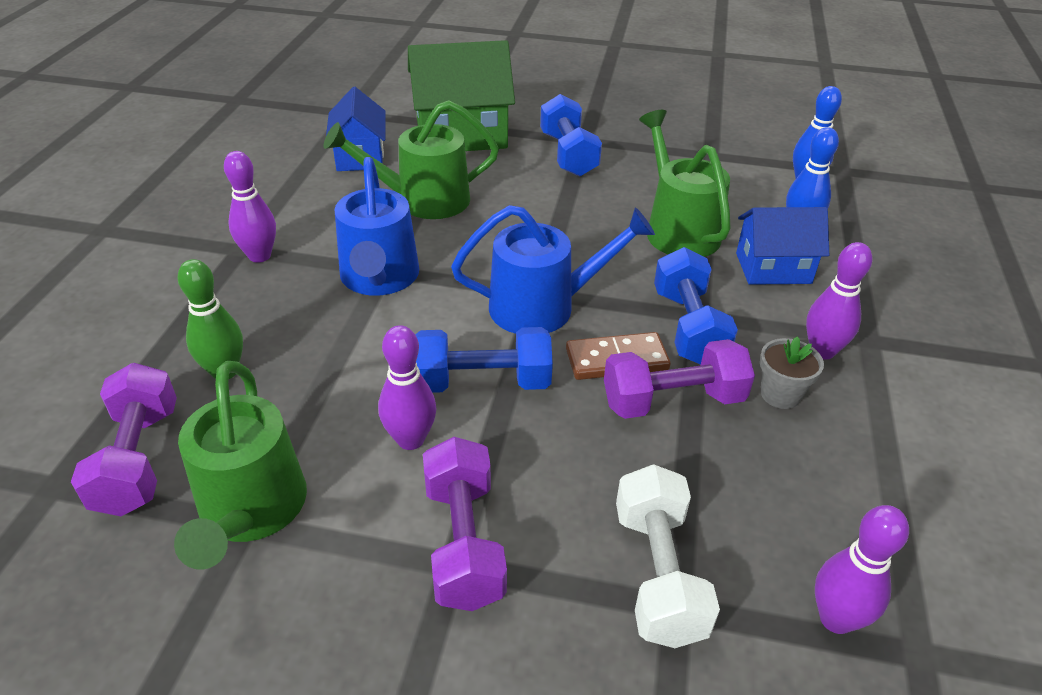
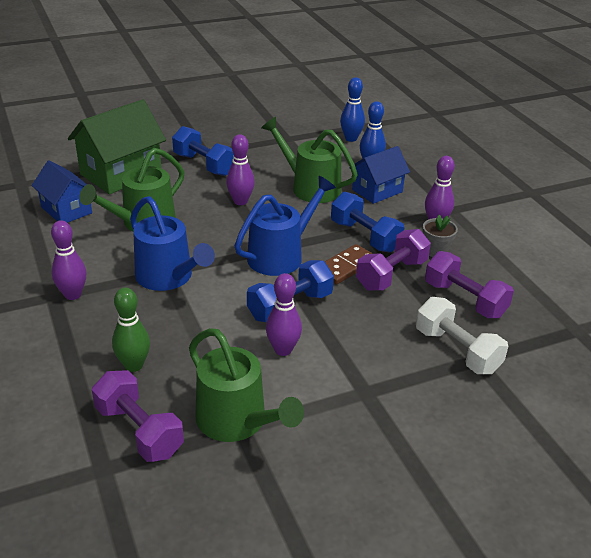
camera: 35 degrees left, 5 degrees down
(463, 542) = (360, 381): purple dumbbell -> purple dumbbell (464, 300)
(836, 619) = (538, 333): purple bowling pin -> purple bowling pin (240, 201)

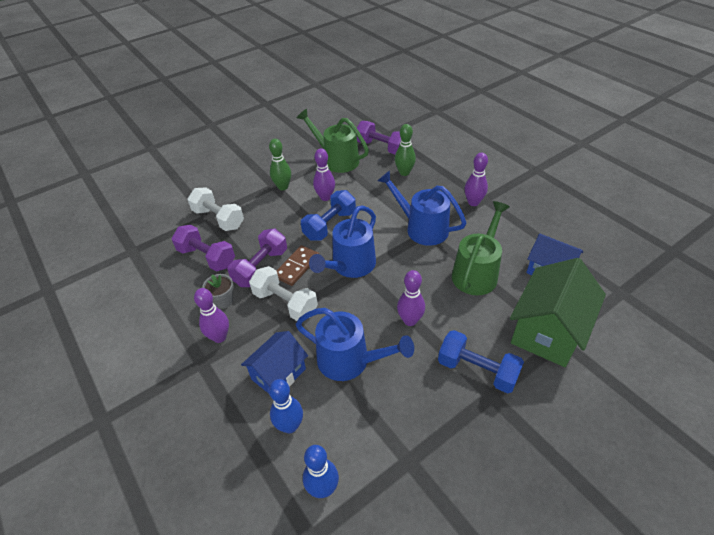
camera: 170 degrees right, 10 degrees up
(310, 187) = (350, 361): green watering can -> blue watering can
(350, 385) = (283, 187): none -> green bowling pin
(365, 236) = (285, 303): blue dumbbell -> white dumbbell

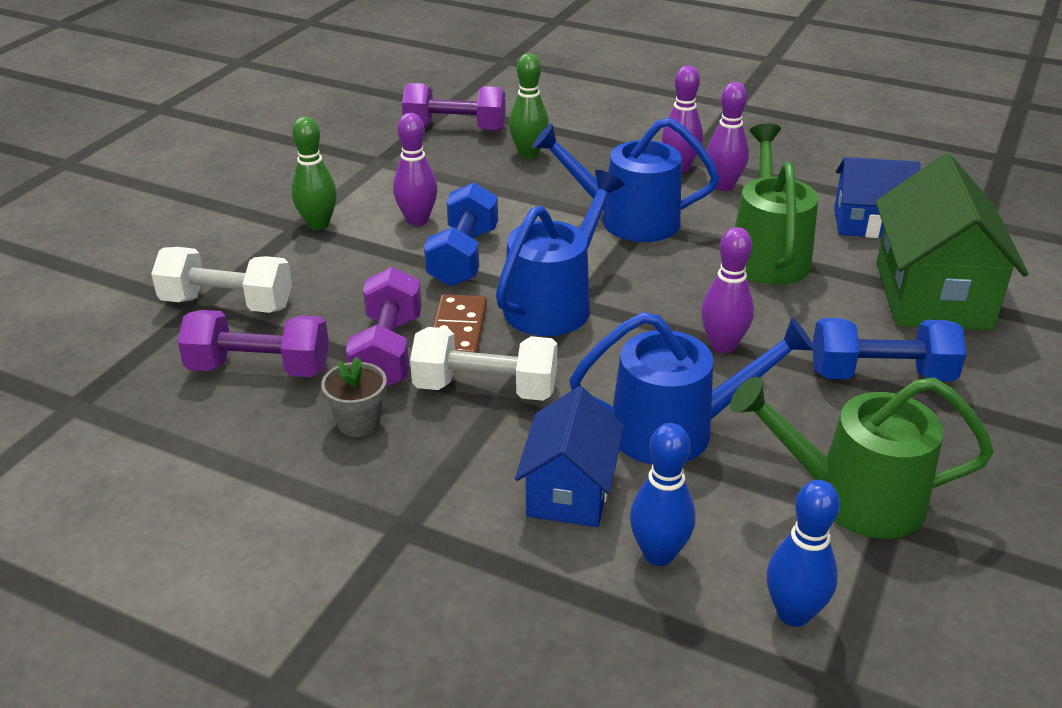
camera: 30 degrees left, 10 degrees down
(219, 337) = (404, 478): purple bowling pin -> purple bowling pin (723, 186)
(337, 160) = (388, 162): green watering can -> green watering can (853, 497)
(350, 266) = (554, 303): blue watering can -> blue watering can turned 150 degrees counterclockwise

